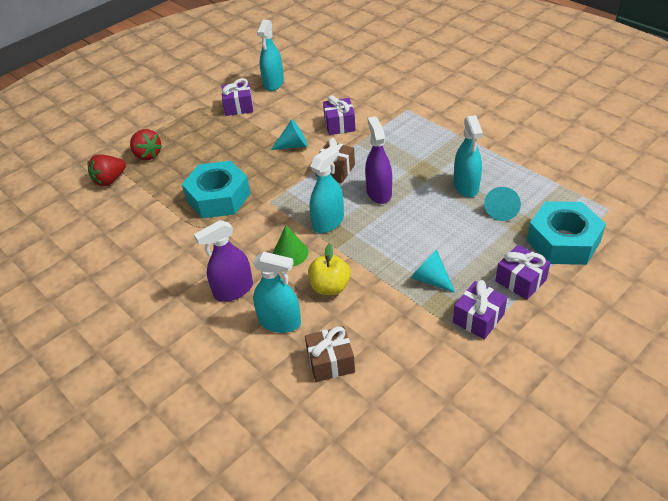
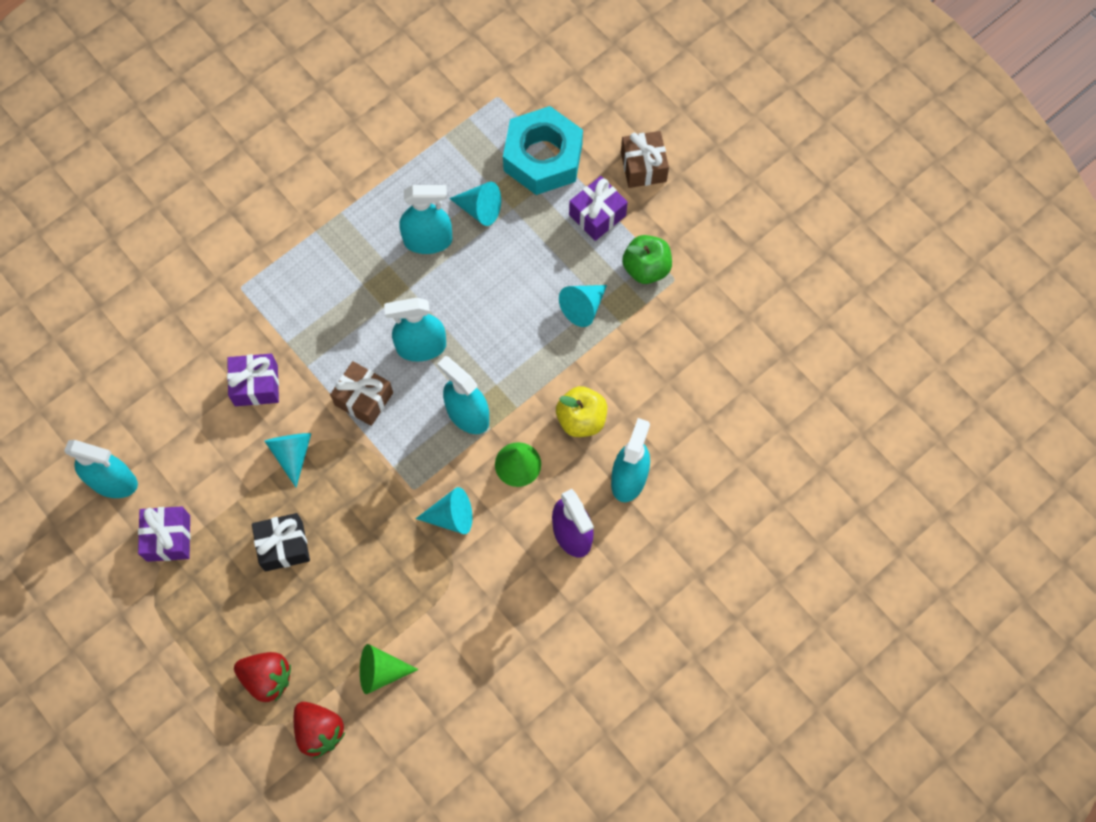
camera: 90 degrees left, 25 degrees up
(143, 202) = (381, 672): none -> green cone
(147, 155) = (267, 678): red strawberry -> red strawberry turned 60 degrees clockwise
(218, 197) = (391, 561): turquoise nut -> none
(231, 150) = (283, 546): none -> black gift
(249, 222) = (451, 516): none -> turquoise cone
(331, 362) = (690, 425): brown gift -> brown gift (643, 166)
(379, 193) = (421, 347): purple spray bottle -> turquoise spray bottle
(478, 318) = (646, 268): purple gift -> green apple

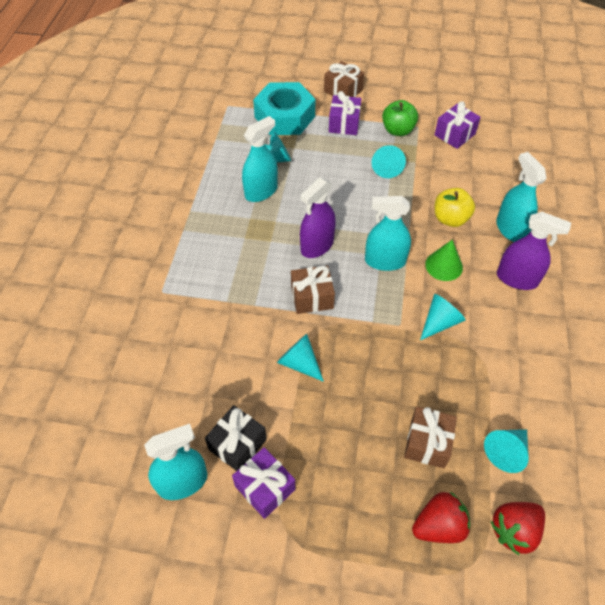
camera: 40 degrees left, 15 degrees down
(256, 385) = (231, 340): purple gift -> purple gift (454, 134)
(283, 546) = (354, 425): black gift -> black gift (237, 444)
(319, 731) = (514, 530): red strawberry -> red strawberry turned 135 degrees clockwise
(326, 610) = (427, 443): none -> brown gift
(381, 672) = (506, 452): green cone -> turquoise cone
(421, 347) = (317, 245): turquoise spray bottle -> purple spray bottle

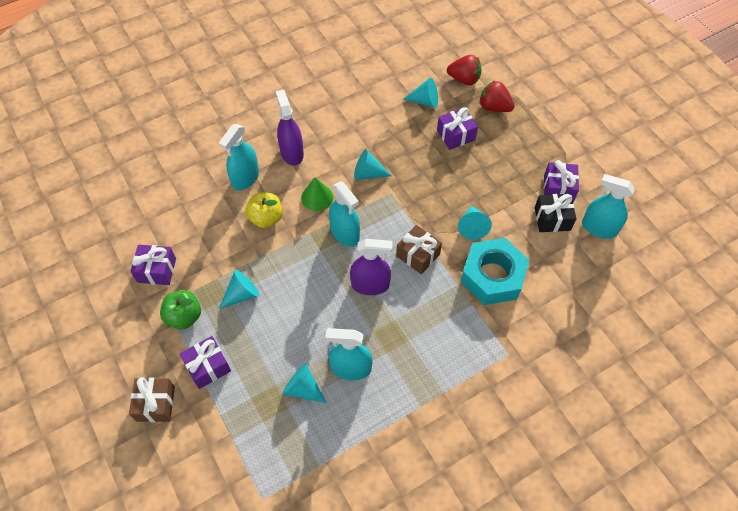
camera: 130 degrees left, 5 degrees up
(284, 117) = (238, 427): turquoise nut -> turquoise nut (492, 276)
(427, 443) = (456, 135): brown gift -> purple gift

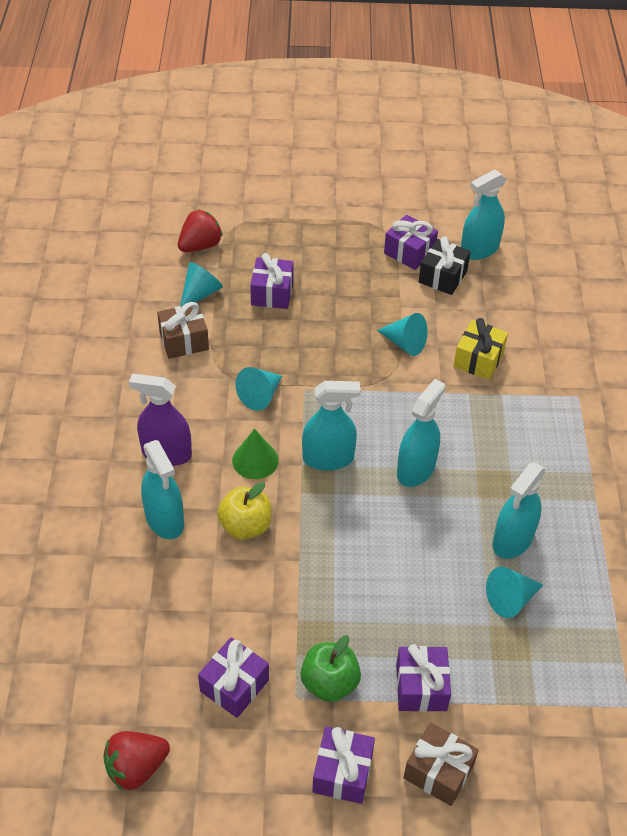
camera: 60 degrees left, 10 degrees down
(129, 353) = (342, 772): none -> purple gift
(242, 294) = (340, 603): turquoise cone -> none
(370, 285) = (416, 469): purple spray bottle -> turquoise spray bottle
(418, 255) = (407, 407): brown gift -> brown gift (184, 341)
(492, 276) = (478, 359): turquoise nut -> yellow gift
(494, 107) = (262, 243): red strawberry -> red strawberry (136, 768)

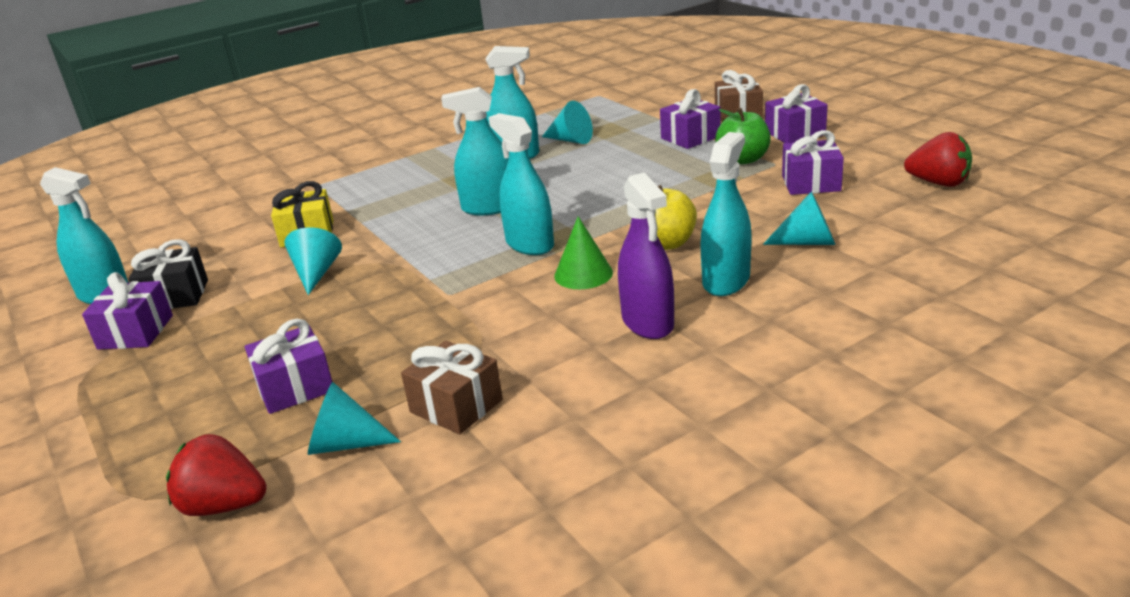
camera: 120 degrees left, 20 degrees down
(260, 395) = (490, 312): turquoise cone -> turquoise cone (807, 242)

